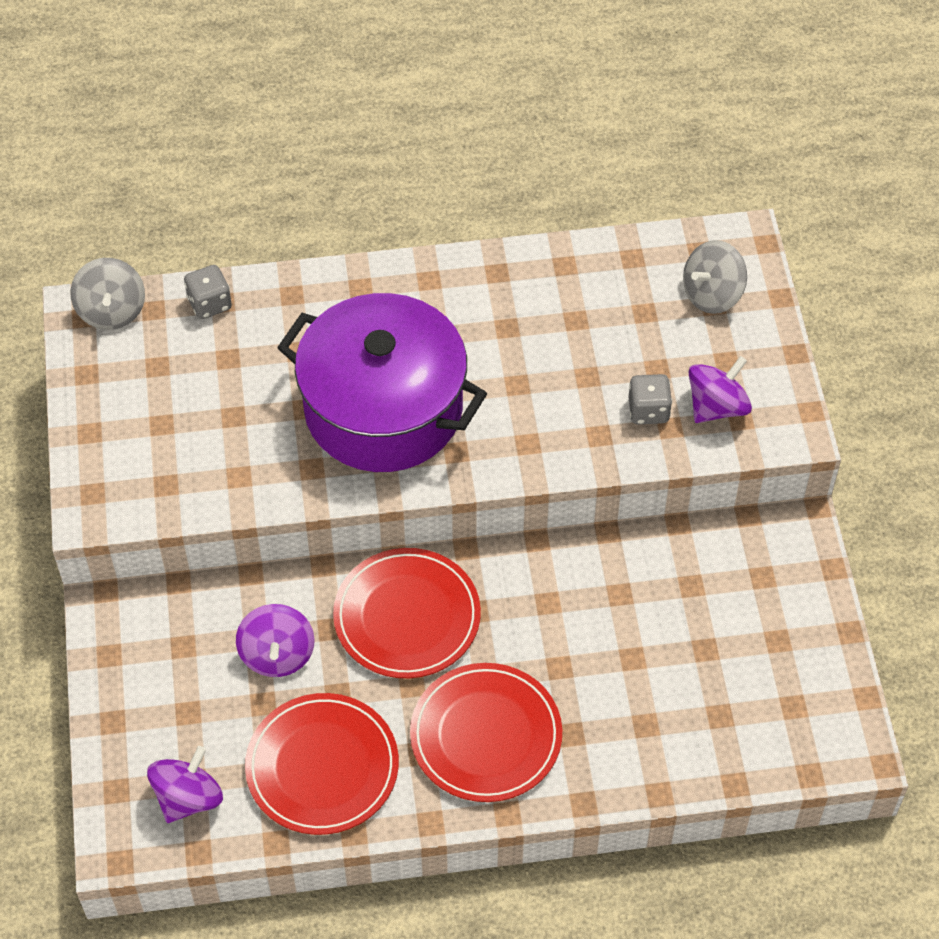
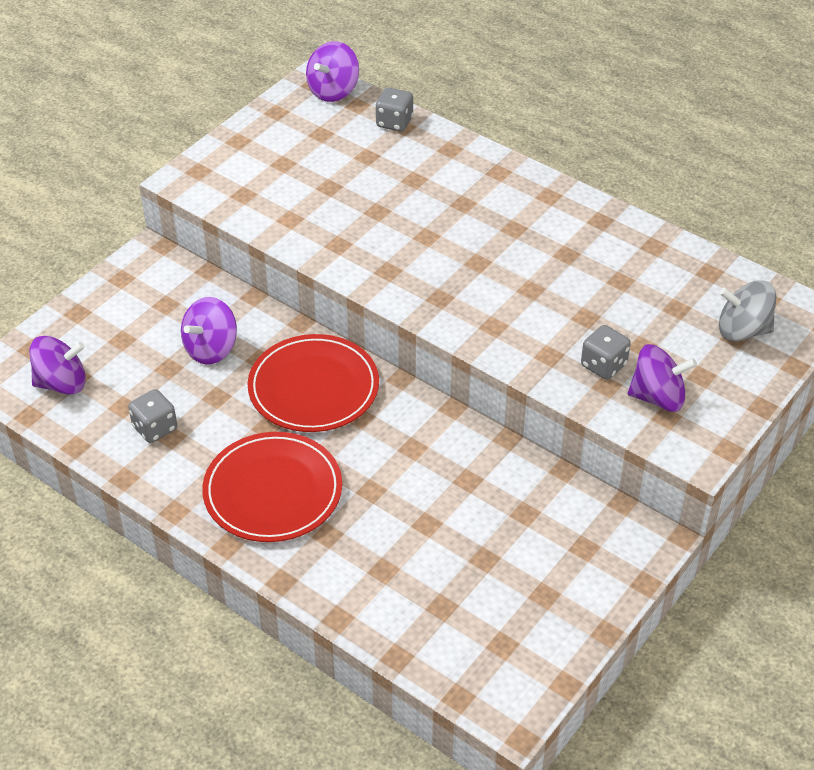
camera: 45 degrees right, 10 degrees down
(111, 311) = (333, 91): grey spinning top -> purple spinning top
(322, 767) = (155, 428): red plate -> grey dice
(383, 409) = (425, 244): purple pot -> none

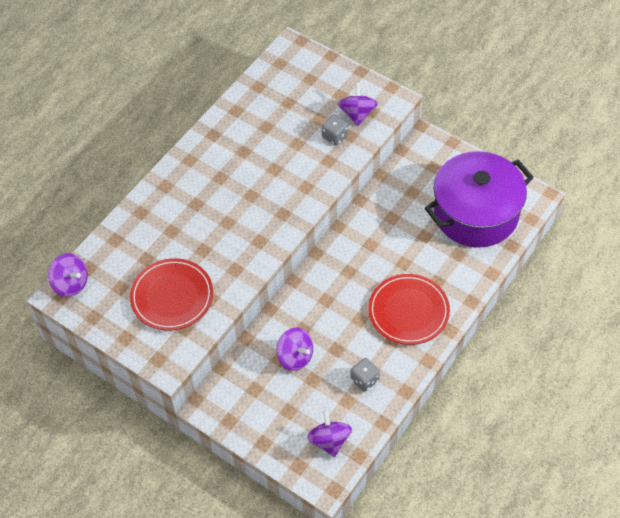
camera: 90 degrees left, 10 degrees up
(313, 387) = (326, 297): red plate -> red plate (172, 296)
(394, 122) = (110, 245): grey dice -> none
(473, 606) = (476, 213): none -> purple pot
(742, 330) = (304, 75): grey spinning top -> none

